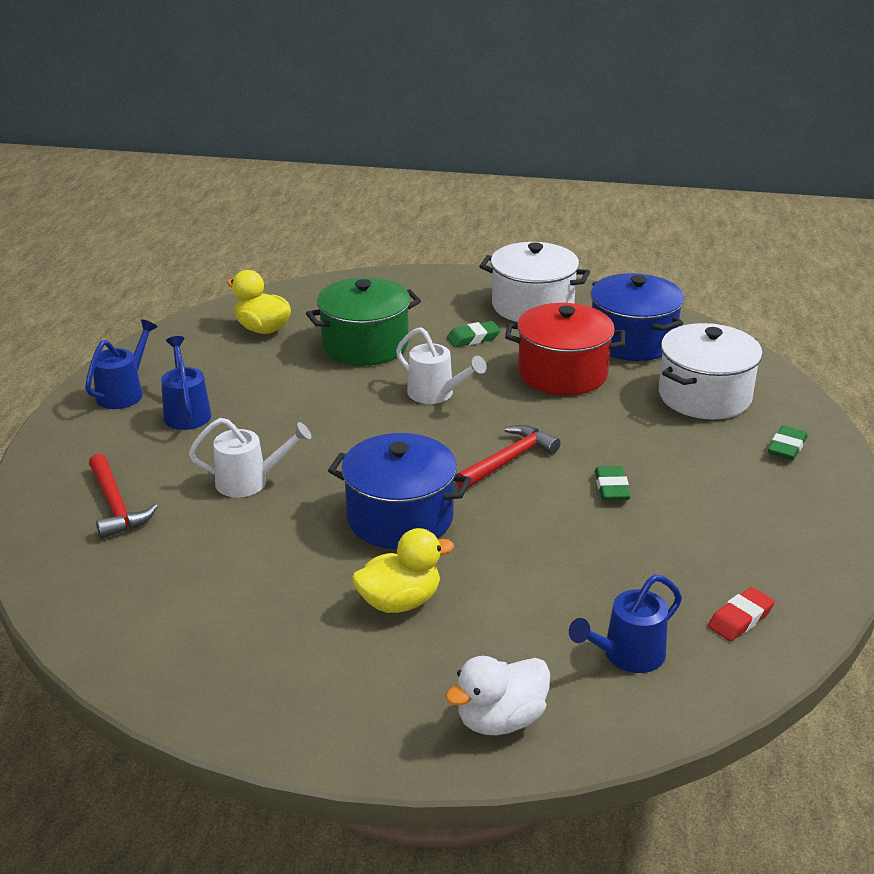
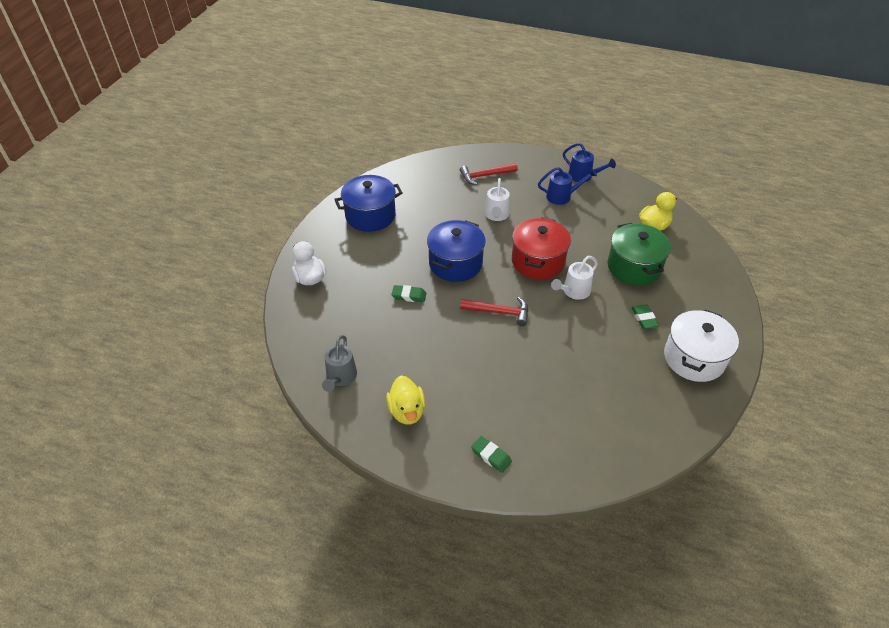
camera: 100 degrees right, 15 degrees up
(400, 602) = (393, 257): yellow duck -> yellow duck (407, 411)
(508, 460) = (499, 312): red hammer -> red hammer turned 45 degrees counterclockwise
(562, 373) = (595, 356): red pot -> red pot (538, 261)
(611, 488) = (463, 352): green eraser -> green eraser (409, 296)
(626, 656) = (331, 327): blue watering can -> none
(632, 341) = (641, 406): blue pot -> blue pot (370, 216)
(704, 396) = (561, 428): white pot -> none
(740, 619) = (340, 378): red eraser -> grey watering can

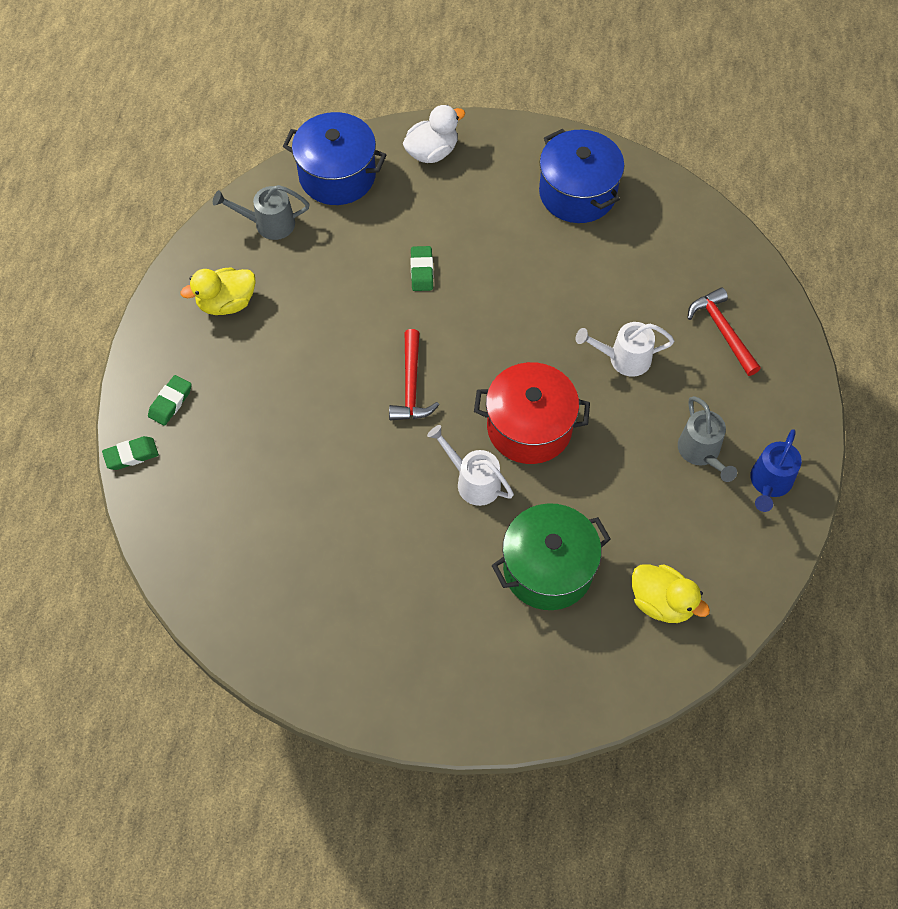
camera: 80 degrees right, 15 degrees up
(455, 263) = (499, 318): blue pot -> blue pot (337, 175)
(562, 196) = (701, 453): blue watering can -> grey watering can
(644, 318) = (435, 583): green eraser -> green eraser (131, 455)
(694, 358) = (365, 653): white pot -> none

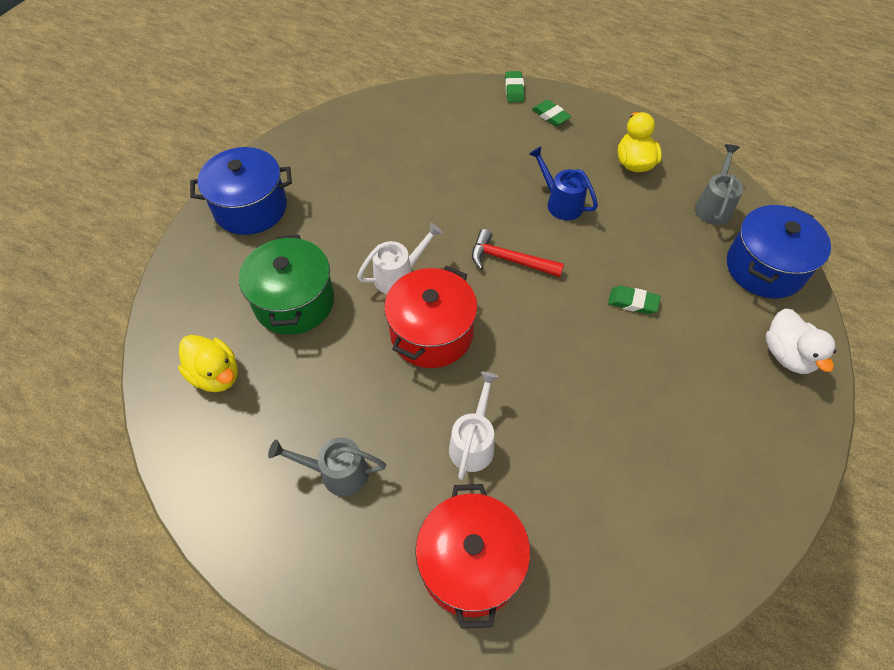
camera: 110 degrees right, 5 degrees down
(577, 193) = (707, 480): blue pot -> blue pot (250, 208)
(662, 602) = (216, 375): yellow duck -> yellow duck turned 105 degrees counterclockwise
(722, 331) = (470, 564): red hammer -> red pot
(769, 484) = (271, 525): blue watering can -> blue watering can (560, 202)

